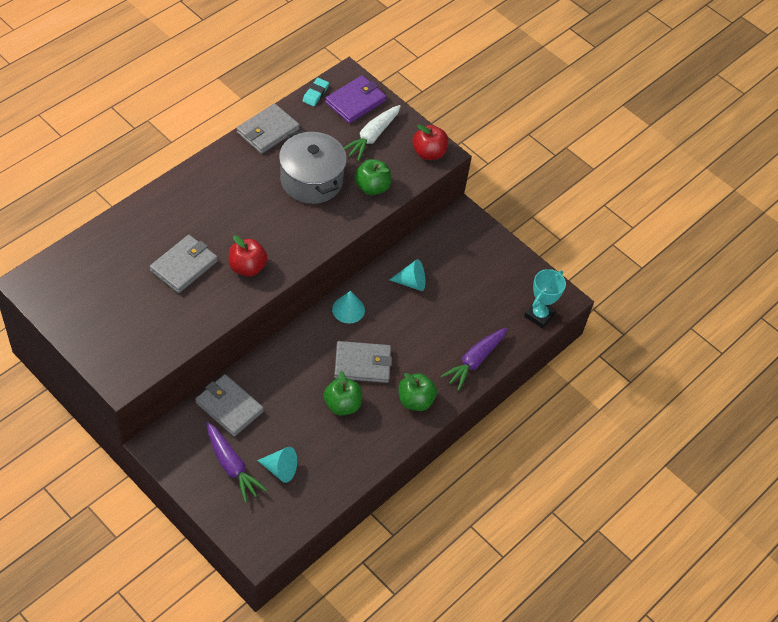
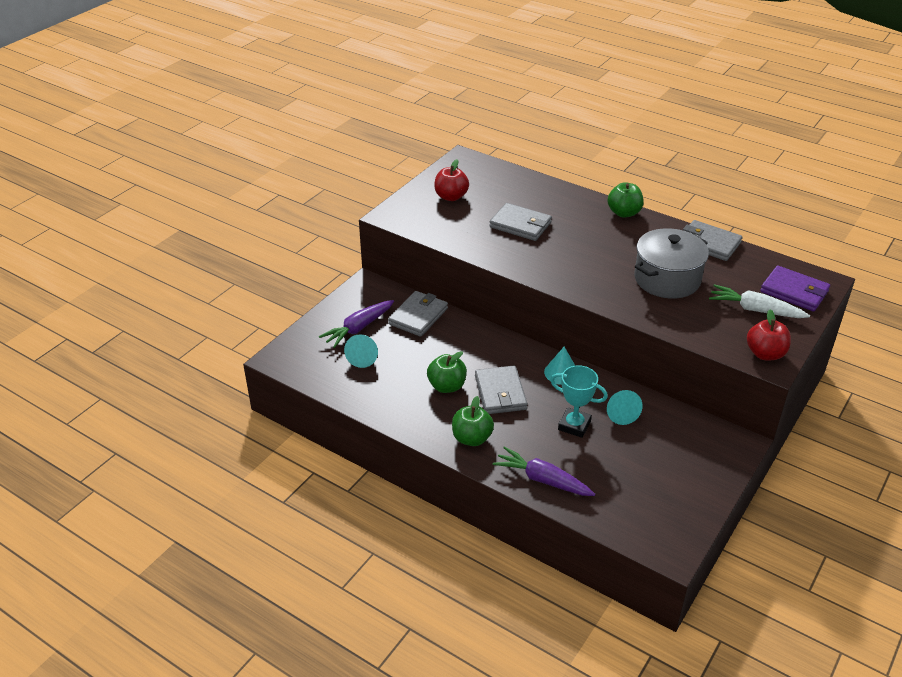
camera: 85 degrees right, 15 degrees down
(247, 267) = (538, 258): red apple -> red apple (451, 197)
(315, 94) = (781, 264): turquoise eraser -> none
(372, 187) = (686, 320): green apple -> green apple (624, 213)
(539, 315) = (635, 531): turquoise trophy -> turquoise trophy (574, 425)

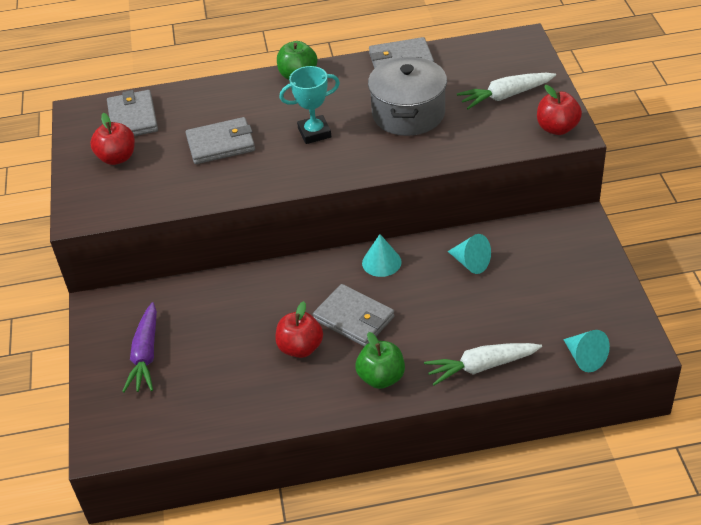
camera: 40 degrees left, 5 degrees up
(363, 358) = (188, 380): turquoise cone -> turquoise cone (584, 358)
(418, 316) = (190, 302): grey wallet -> grey wallet (133, 118)
(447, 386) = (300, 348): green apple -> red apple
(542, 480) = (481, 367): purple carrot -> white carrot
(574, 425) = (448, 300): turquoise trophy -> turquoise trophy (314, 133)
(794, 291) = (513, 61): purple wallet -> none

